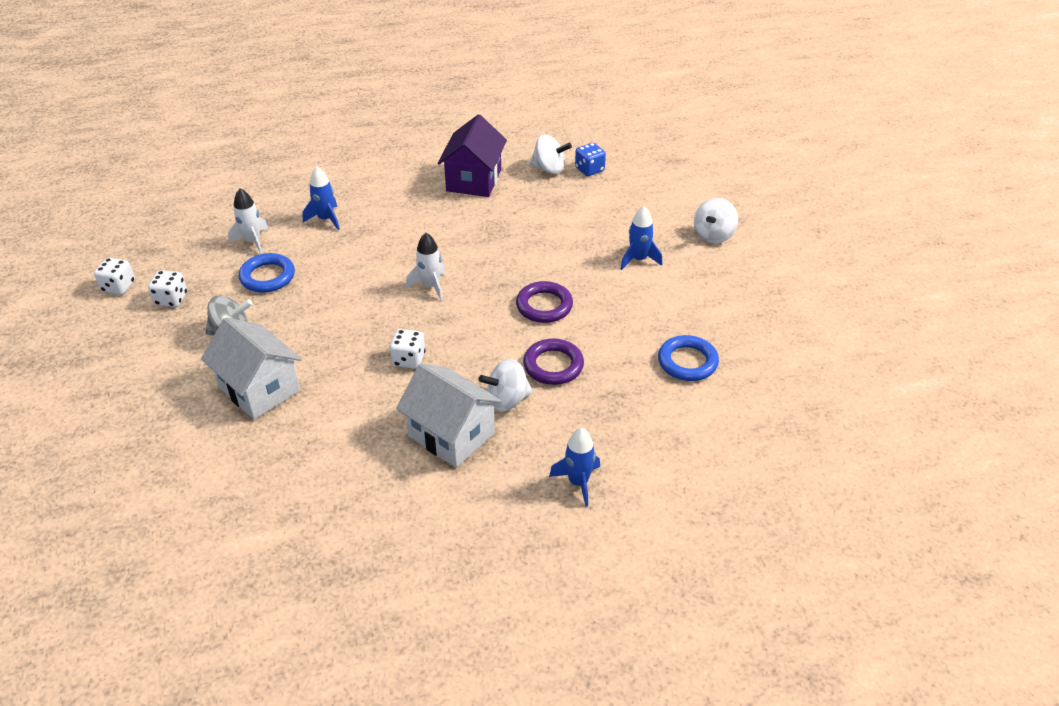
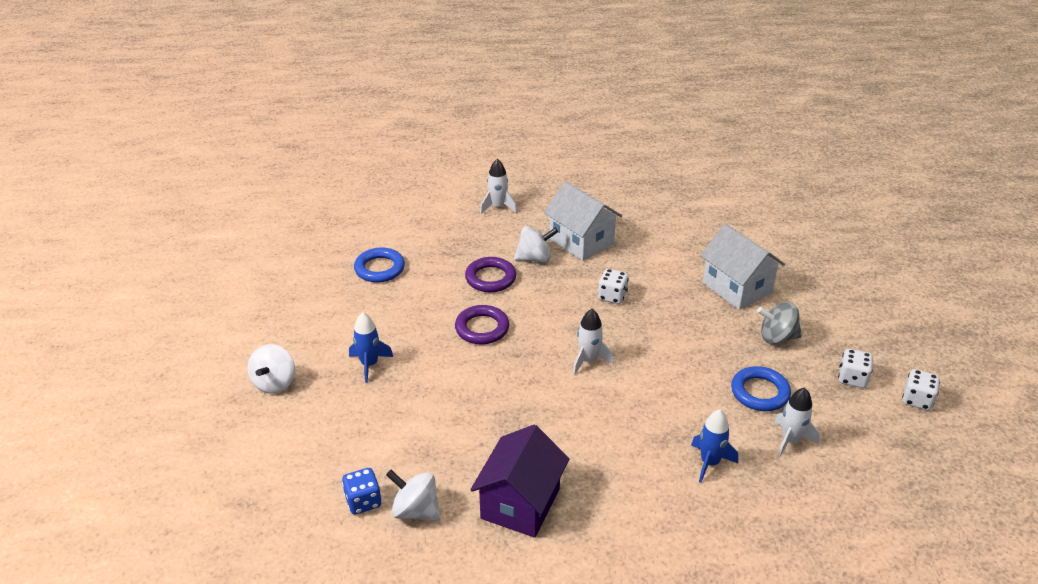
camera: 170 degrees left, 5 degrees down
(578, 482) = (498, 207): blue rocket -> white rocket
(713, 235) = (274, 383): white spinning top -> white spinning top turned 150 degrees clockwise

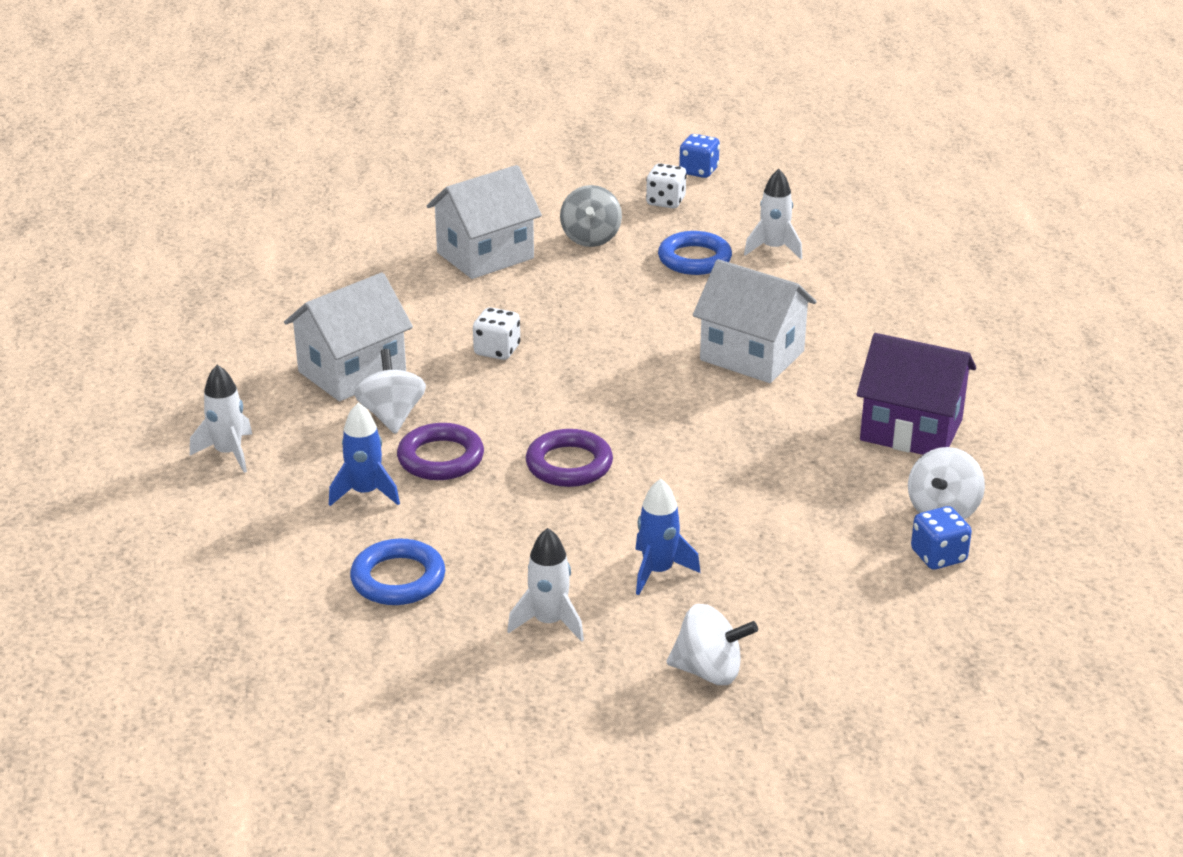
camera: 90 degrees left, 5 degrees down
(588, 361) = (641, 374): white rocket -> white rocket (549, 622)
(619, 418) = (752, 355): none -> white house
(710, 463) = (817, 300): blue rocket -> blue rocket (365, 492)
(917, 400) = (698, 171): white dice -> blue dice

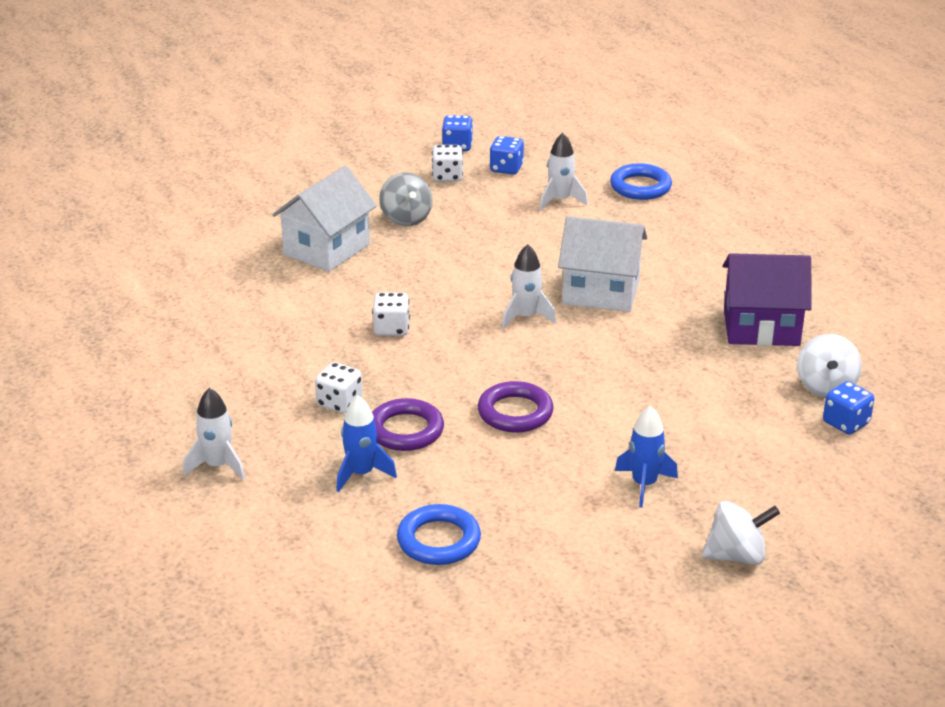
camera: 20 degrees left, 0 degrees up
(352, 372) = (279, 372): white house -> none
(392, 416) = (339, 403): white spinning top -> white dice
(549, 622) = (586, 547): white rocket -> white rocket (526, 317)
(694, 259) = (502, 221): blue ring -> blue ring (640, 187)
(737, 204) = (506, 168): none -> blue dice

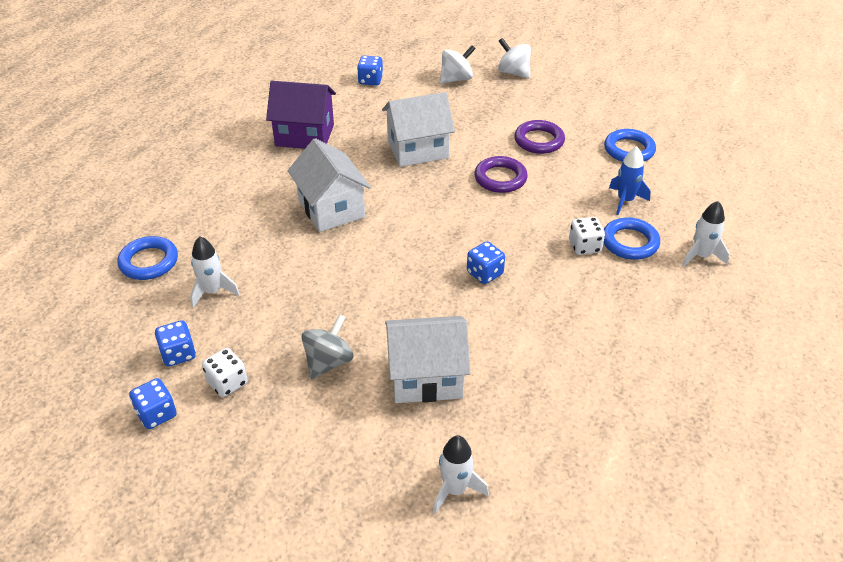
camera: 130 degrees left, 10 degrees up
(302, 434) = (630, 242): none -> blue ring
(391, 329) = (485, 273): white dice -> blue dice
(405, 430) = (570, 207): purple ring -> purple ring (539, 140)
(526, 317) = (399, 224): white rocket -> white rocket (455, 490)
(641, 386) = (418, 149): none -> white house
(644, 485) = (500, 113): blue rocket -> none
(761, 327) = (304, 135): purple house -> purple house turned 45 degrees counterclockwise
(826, 386) = (343, 96): white spinning top -> white spinning top (456, 79)

